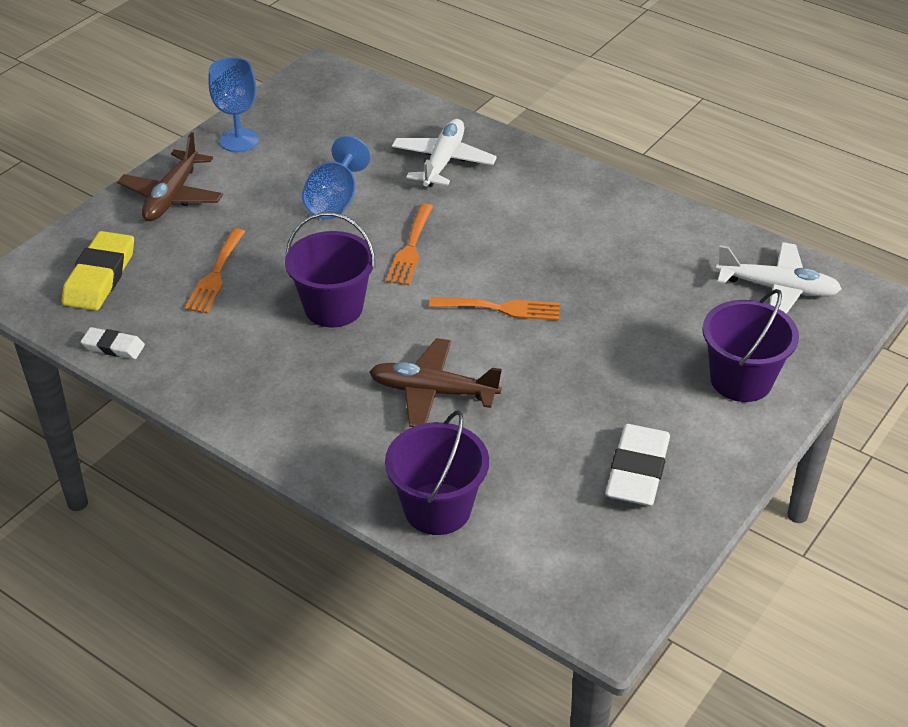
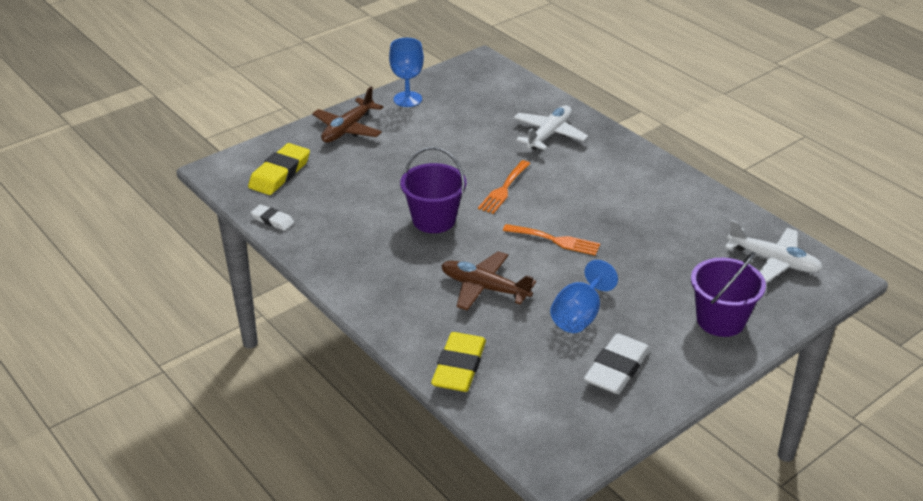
camera: 15 degrees right, 5 degrees down
(215, 275) = (359, 185): orange fork -> none
(335, 201) = (461, 149): blue goblet -> blue goblet (579, 316)
(437, 509) = (459, 366): purple bucket -> yellow eraser

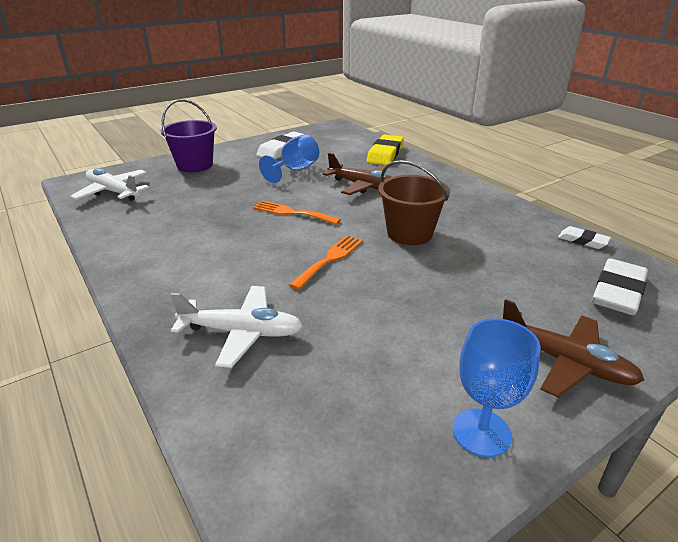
camera: 175 degrees left, 5 degrees down
(280, 173) = (617, 292): yellow eraser -> white eraser
(347, 129) = (565, 362): brown plane -> brown plane turned 90 degrees clockwise
(434, 220) = (409, 233): purple bucket -> brown bucket
(549, 134) = (242, 332): white plane -> white plane turned 120 degrees counterclockwise

